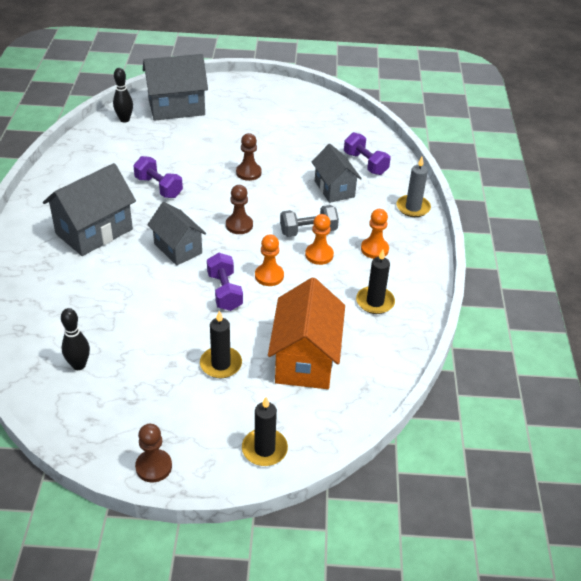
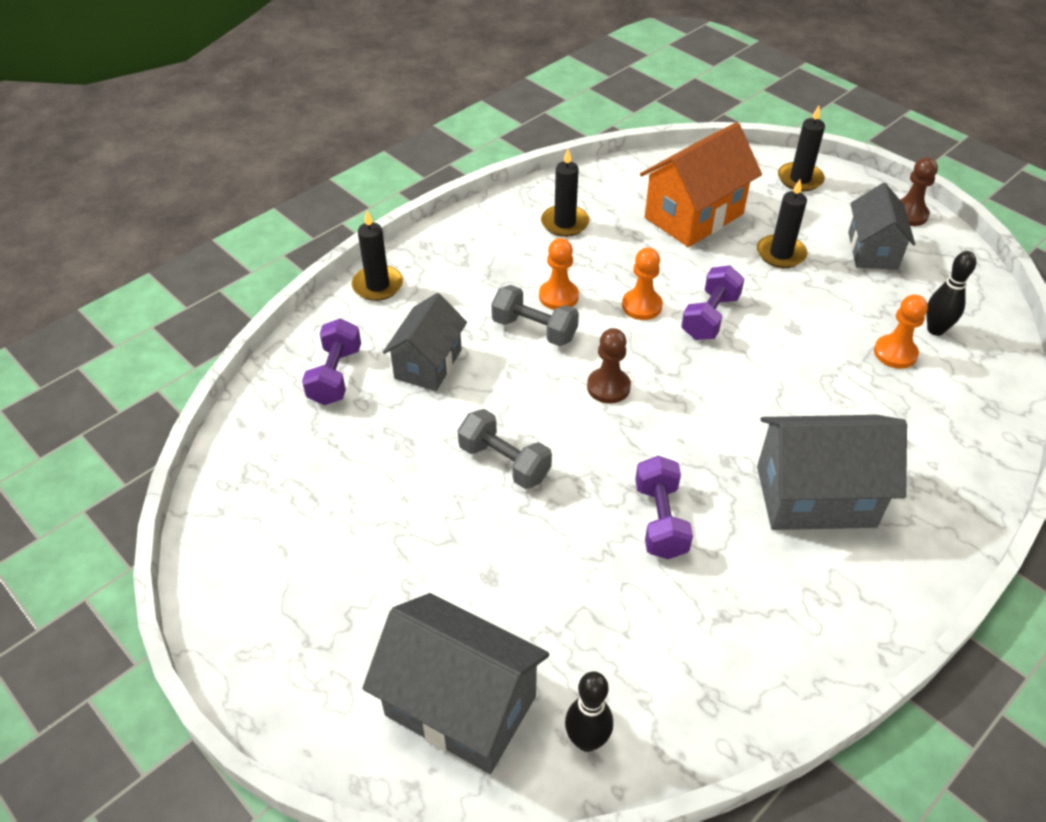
camera: 135 degrees left, 5 degrees up
(178, 248) = (718, 401): grey house -> grey house (872, 250)
(248, 172) = (504, 462): brown pawn -> grey dumbbell
(374, 249) = (491, 268): orange pawn -> orange pawn (895, 353)
(413, 208) = (378, 285): grey candle -> black candle

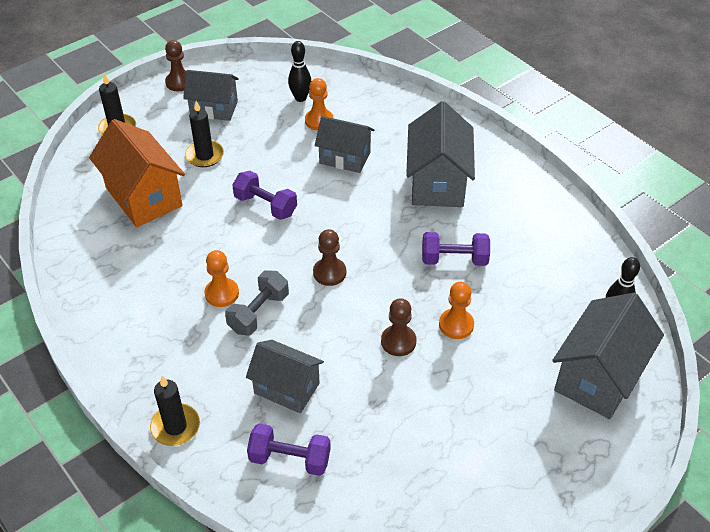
camera: 85 degrees left, 0 degrees up
(504, 462) = (398, 341): grey dumbbell -> brown pawn
(564, 223) = (126, 281): black candle -> none
(641, 306) = (245, 243): orange pawn -> orange pawn (456, 325)
(829, 386) = (345, 158): none -> grey house

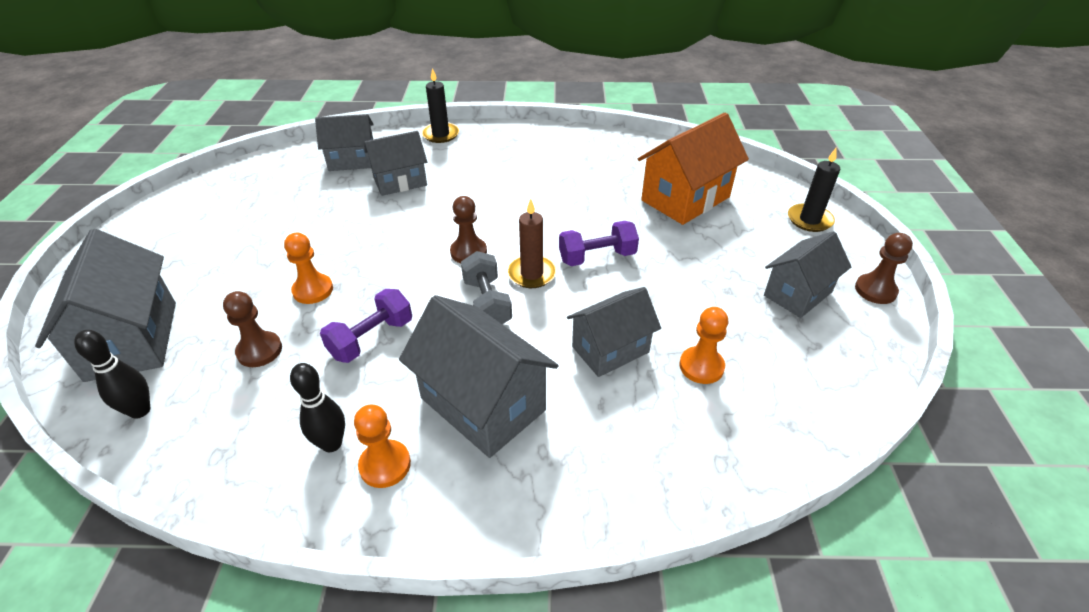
camera: 130 degrees right, 5 degrees down
(143, 197) = (685, 198): orange house -> orange house turned 45 degrees counterclockwise
(204, 155) = (714, 253): black candle -> none
(222, 293) = (523, 191): orange pawn -> orange pawn (385, 465)
(258, 313) = (480, 199): grey dumbbell -> grey dumbbell (487, 303)
(290, 459) = (352, 161): purple dumbbell -> grey house
(300, 98) = (766, 376): black bowling pin -> black bowling pin (331, 444)
(317, 226) = (532, 274): none -> brown candle
(398, 341) = (351, 249): brown pawn -> brown pawn (259, 351)

